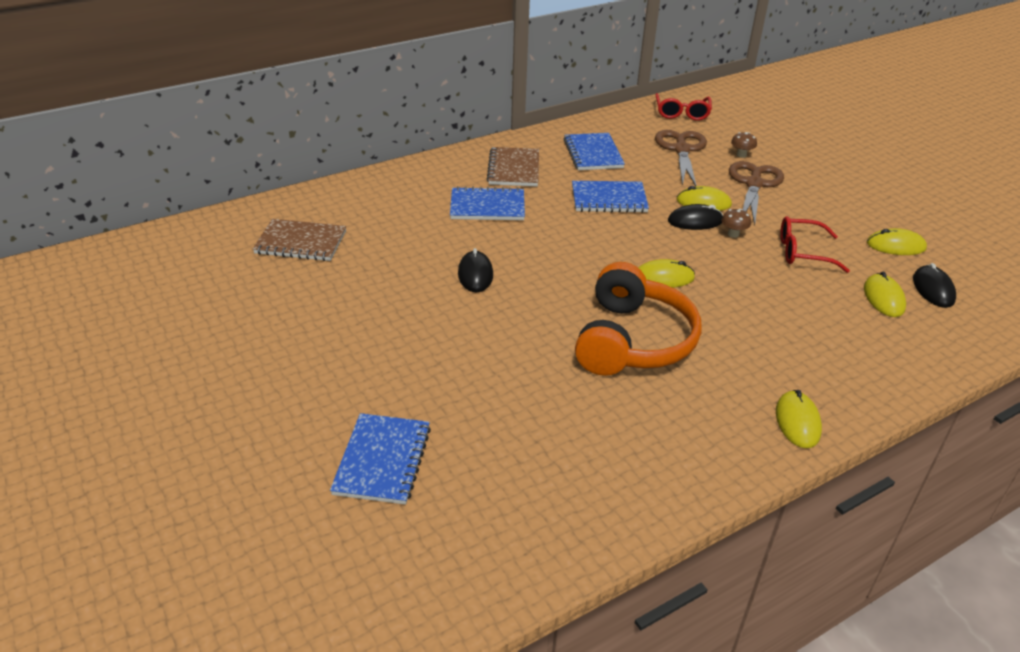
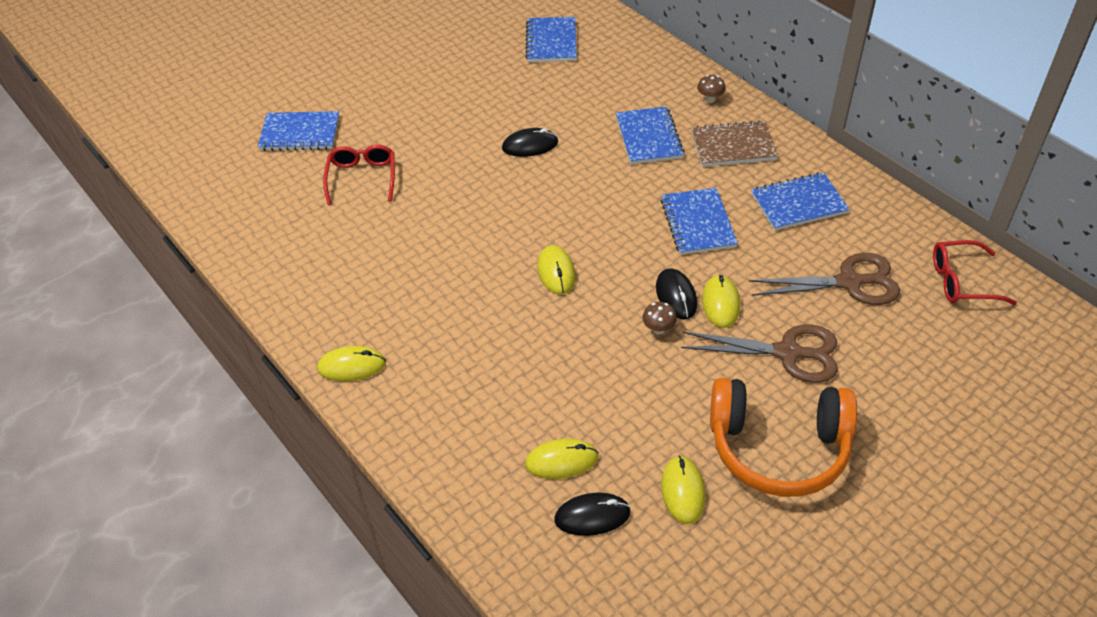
camera: 85 degrees right, 10 degrees up
(301, 242) = (551, 42): brown notebook -> blue notebook
(633, 341) = (450, 253): orange headphones -> orange headphones (778, 448)
(741, 155) = (865, 342): brown mushroom -> brown mushroom (710, 99)
(803, 252) = (639, 392): red glasses -> red glasses (362, 178)

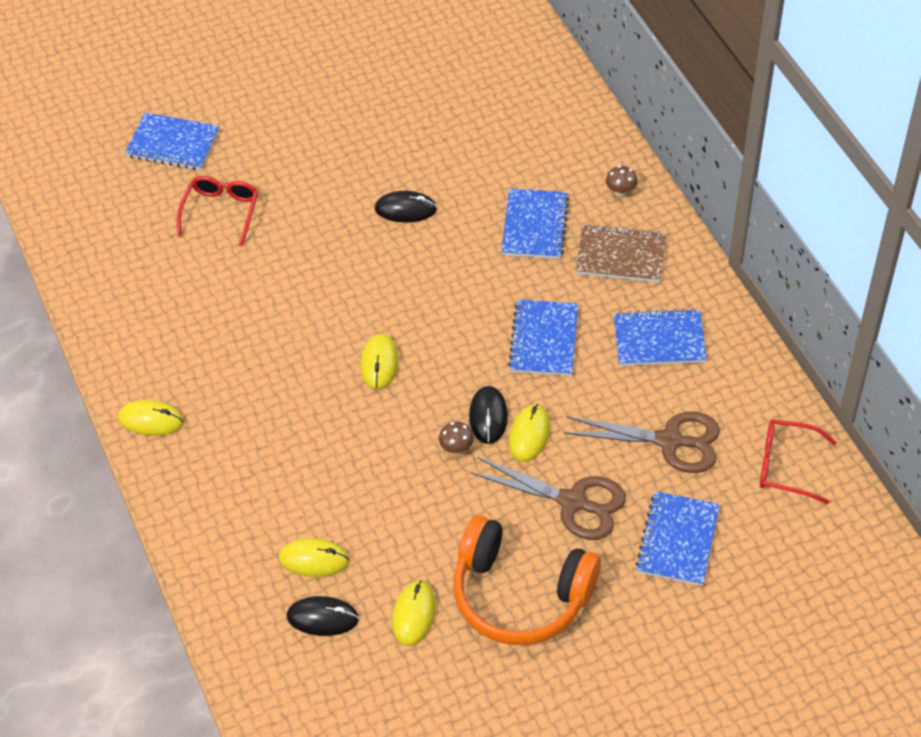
camera: 15 degrees right, 5 degrees up
(551, 42) = (476, 79): blue notebook -> blue notebook (677, 540)

